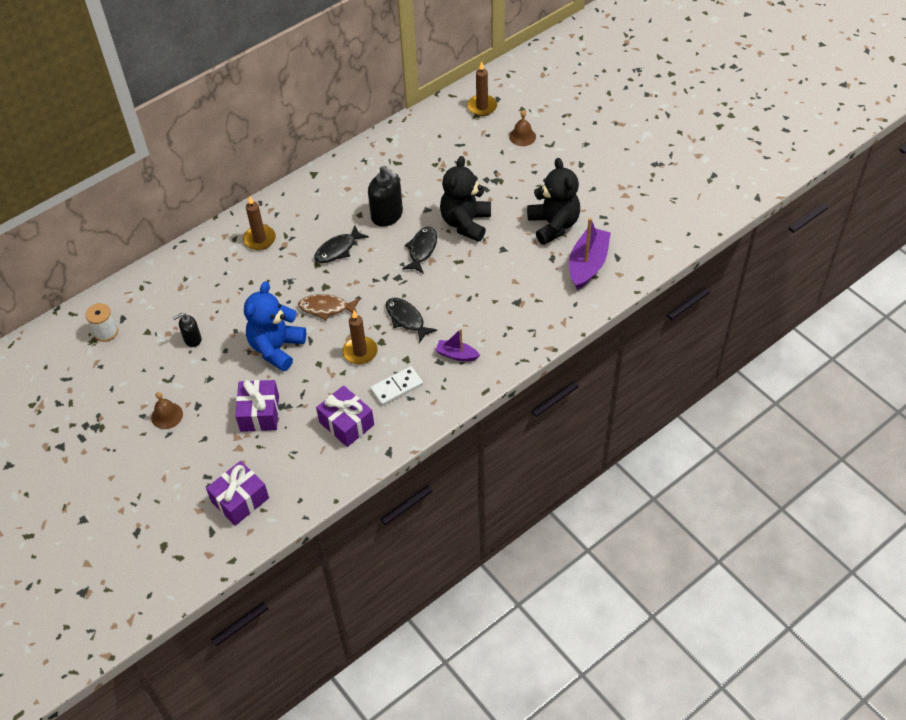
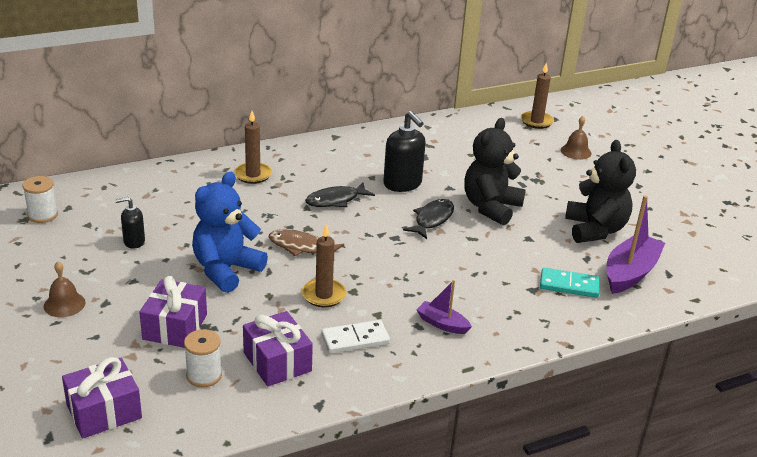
camera: 10 degrees right, 20 degrees down
(298, 450) = (204, 375): none -> white spool
(406, 319) = (392, 277): black fish -> none
(543, 290) = (569, 285): none -> turquoise domino

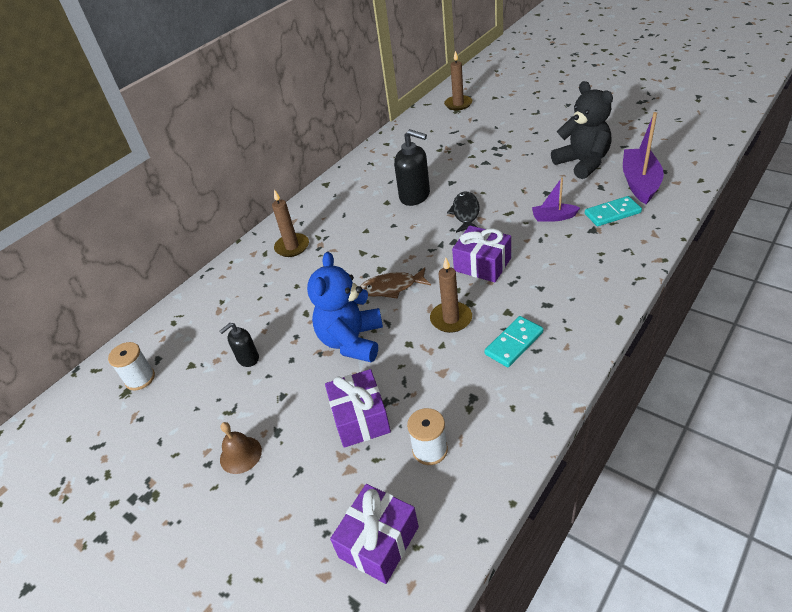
camera: 20 degrees left, 10 degrees up
(277, 362) = (475, 400): purple gift -> purple gift (482, 264)
(336, 200) = (379, 234): black fish -> none
(355, 339) = (514, 343): white domino -> turquoise domino
(442, 324) = (562, 293): purple boat -> purple boat (553, 217)
(491, 207) = (496, 182): black teddy bear -> none
(576, 151) = (507, 113): brown bell -> none

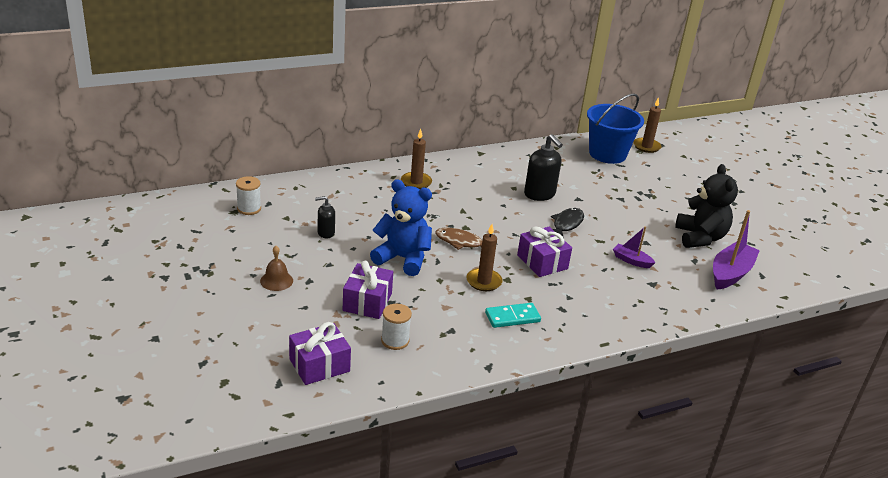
camera: 20 degrees right, 10 degrees down
(352, 341) = (403, 258): blue teddy bear -> blue teddy bear turned 75 degrees clockwise
(434, 127) = (607, 154): none -> blue bucket
(612, 213) = (681, 281): turquoise domino -> none

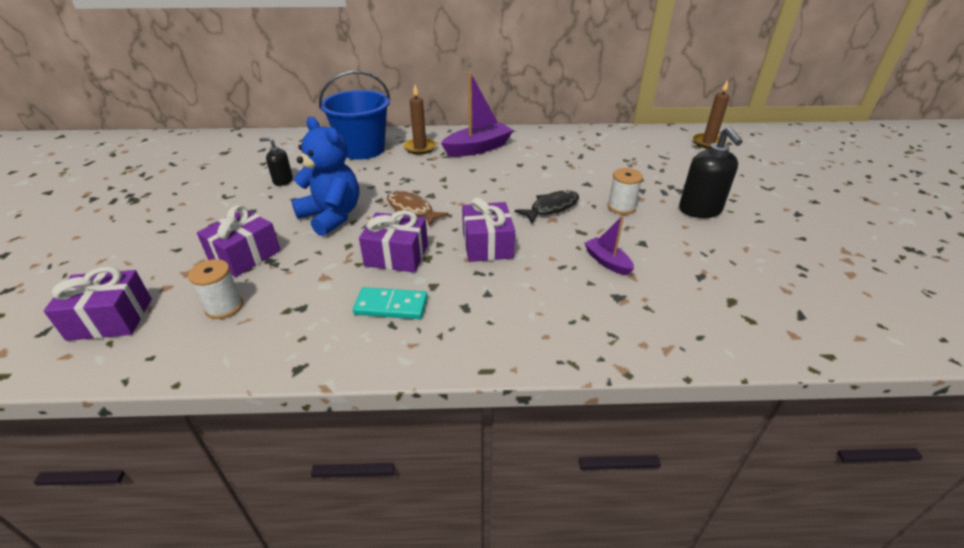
camera: 25 degrees right, 5 degrees up
(249, 209) = (239, 151): white spool -> white spool (621, 207)
(276, 280) = (183, 218): brown bell -> none
(484, 281) = (396, 255): brown candle -> purple gift
(539, 194) = (544, 174): black soap dispenser -> black soap dispenser (700, 210)
(607, 154) = (654, 145): blue bucket -> blue bucket (362, 149)
(700, 238) = (725, 248): black teddy bear -> none
(730, 273) = (749, 303): purple boat -> purple boat (478, 148)

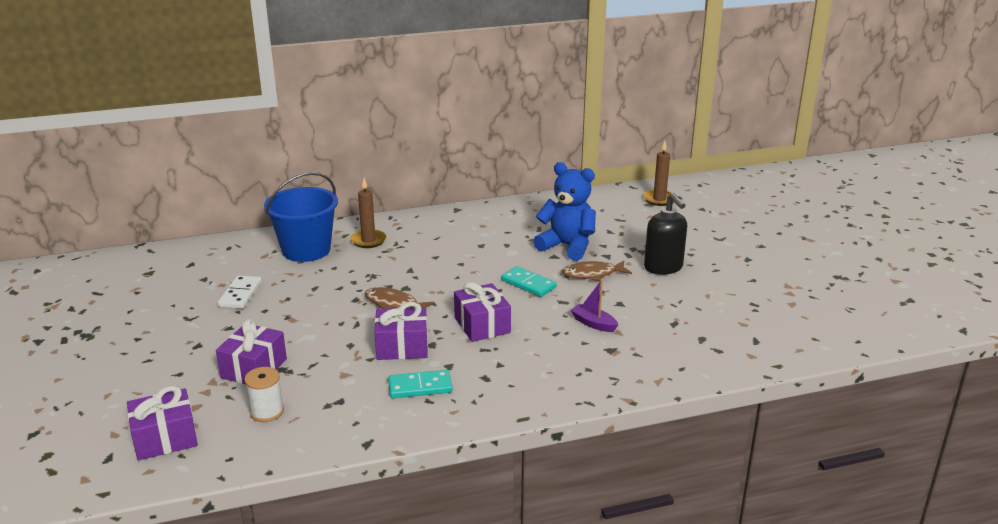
camera: 15 degrees left, 10 degrees down
(283, 181) = (240, 294): black soap dispenser -> white domino
(332, 216) = (317, 321): blue teddy bear -> blue teddy bear (567, 246)
(478, 148) = (431, 233): purple boat -> none
(551, 208) = (528, 284): black fish -> turquoise domino
(621, 207) = (592, 274): white spool -> brown fish

